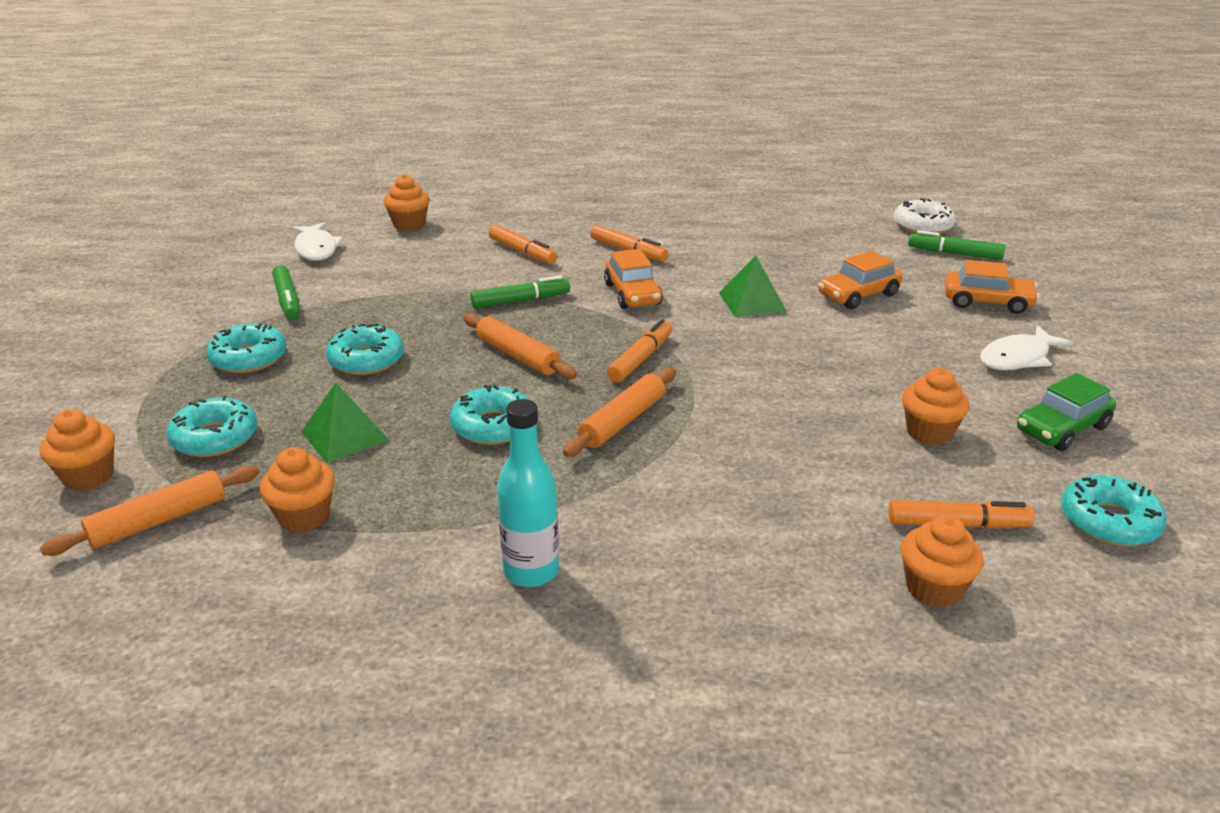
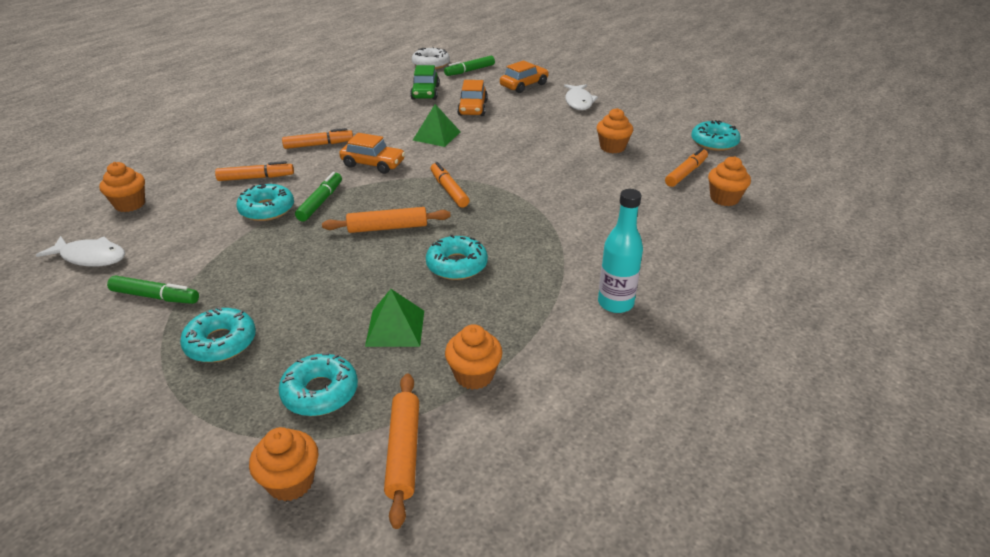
camera: 55 degrees left, 5 degrees up
(366, 360) = (306, 287): turquoise donut -> turquoise donut (267, 209)
(623, 421) = (505, 221): orange rolling pin -> none
(1062, 429) = (642, 120): green car -> green car (425, 92)

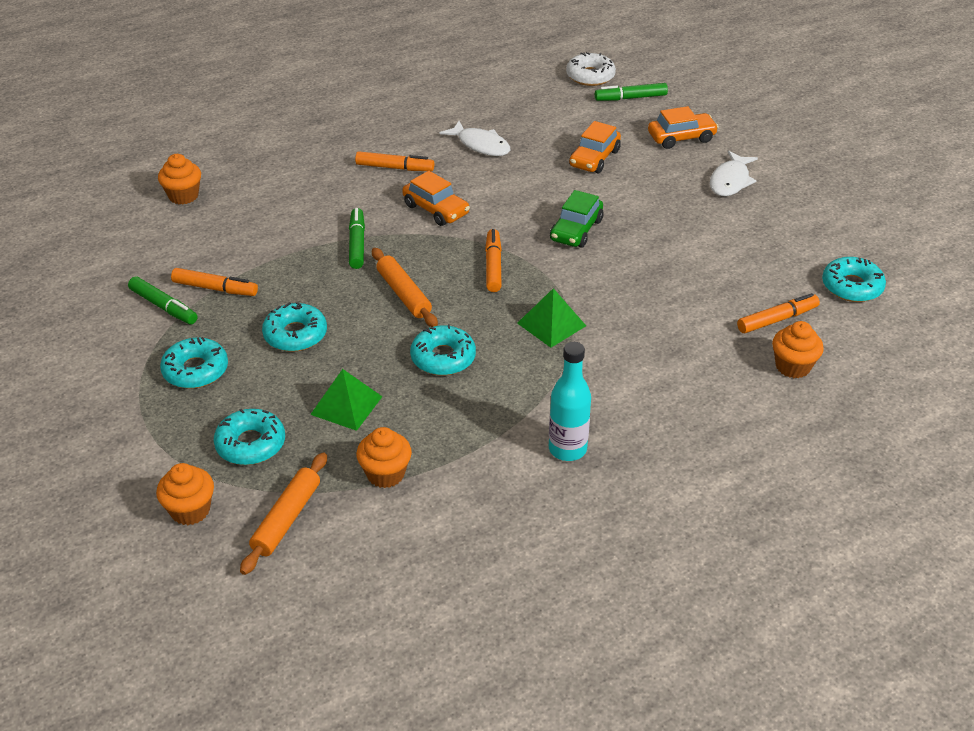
camera: 25 degrees right, 5 degrees up
(90, 257) = (128, 247): white fish -> white fish (480, 145)
(256, 178) = (311, 195): orange marker -> orange marker (215, 288)
(267, 209) = (302, 238): turquoise donut -> turquoise donut (295, 335)
(320, 202) = (357, 244): green marker -> green marker turned 45 degrees counterclockwise
(388, 228) = (403, 294): orange rolling pin -> orange rolling pin turned 45 degrees clockwise
(425, 92) = (555, 120): green car -> green car (576, 230)
(436, 136) = (527, 188): green pyramid -> green pyramid (551, 324)
(612, 147) = (718, 259): orange cupcake -> none

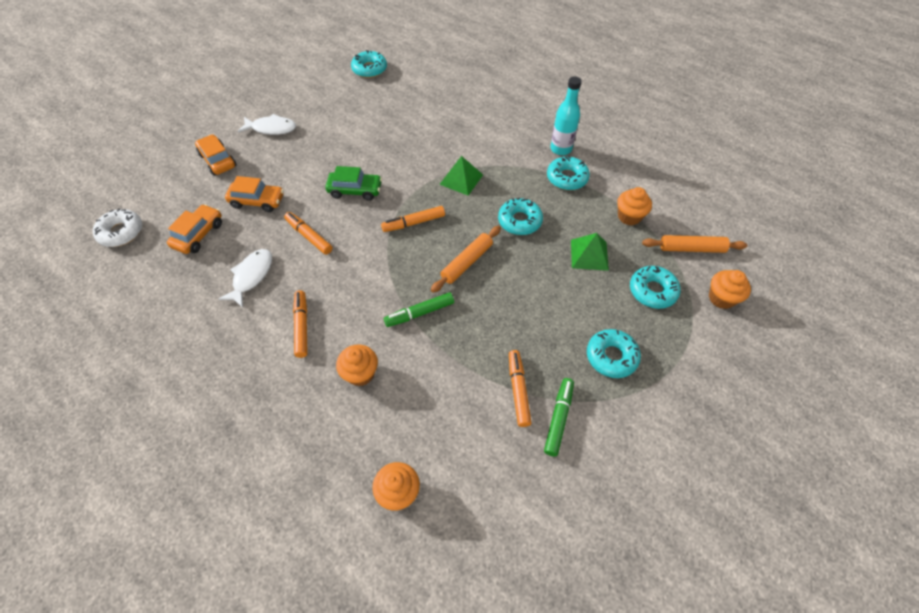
camera: 110 degrees left, 15 degrees up
(295, 335) = (541, 310): turquoise donut -> turquoise donut (567, 178)
(436, 209) = (355, 277): orange car -> orange car (199, 234)
(630, 98) = (159, 199): green marker -> none
(777, 319) = (412, 91): orange marker -> orange marker (309, 236)
(793, 366) = (449, 82): orange cupcake -> orange cupcake (360, 373)

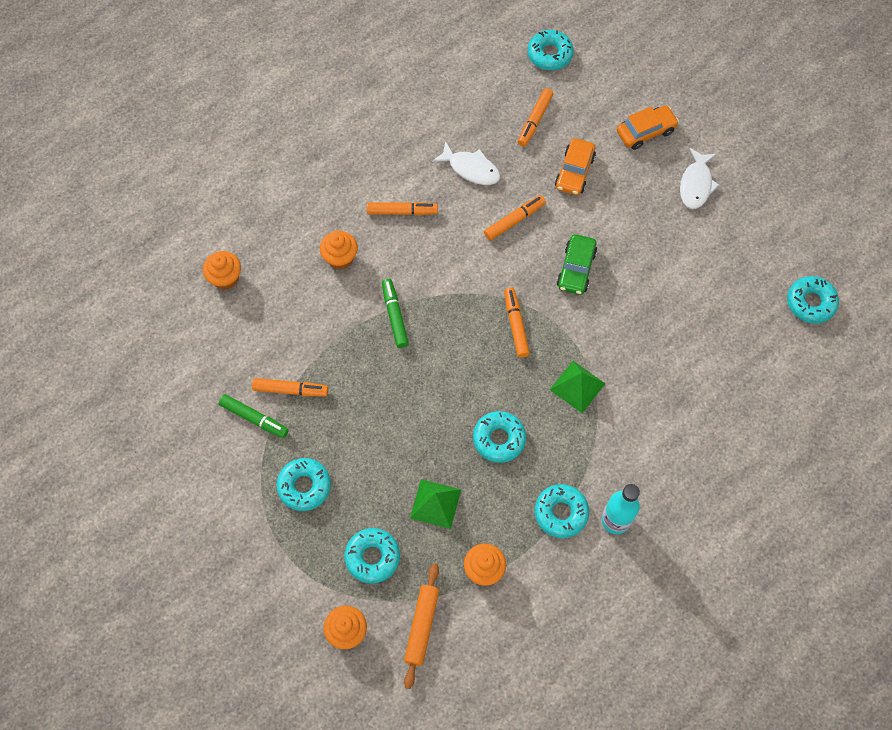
camera: 100 degrees right, 10 degrees up
(121, 232) = (549, 54): white donut -> turquoise donut
(199, 234) = (534, 120): orange car -> orange marker
(467, 262) = (449, 371): orange rolling pin -> none

